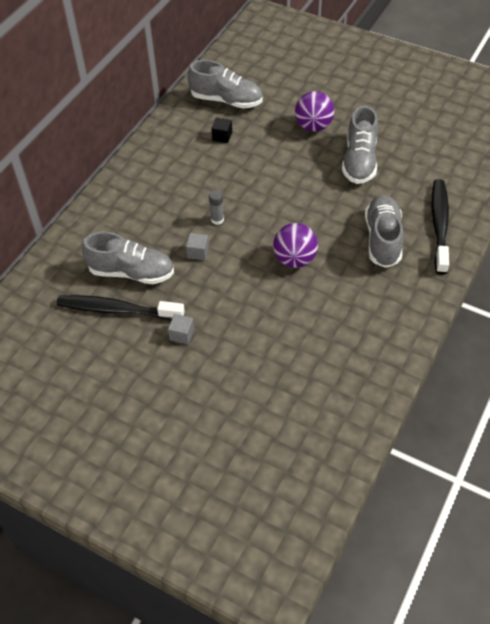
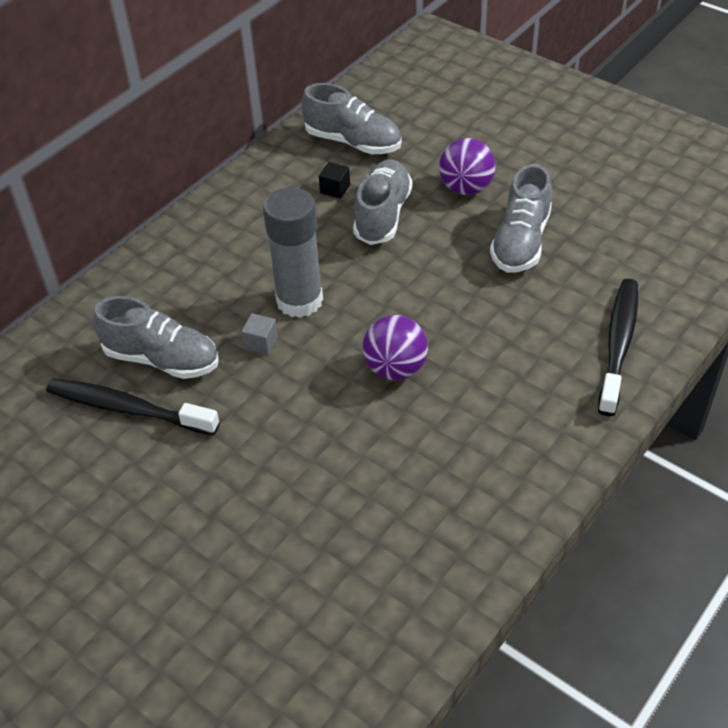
camera: 10 degrees right, 5 degrees down
(182, 334) = (208, 455): grey cube -> none
(217, 219) = (299, 300): grey glue stick -> grey glue stick, size x2.48
(382, 239) = (530, 355): grey shoe -> grey shoe (382, 215)

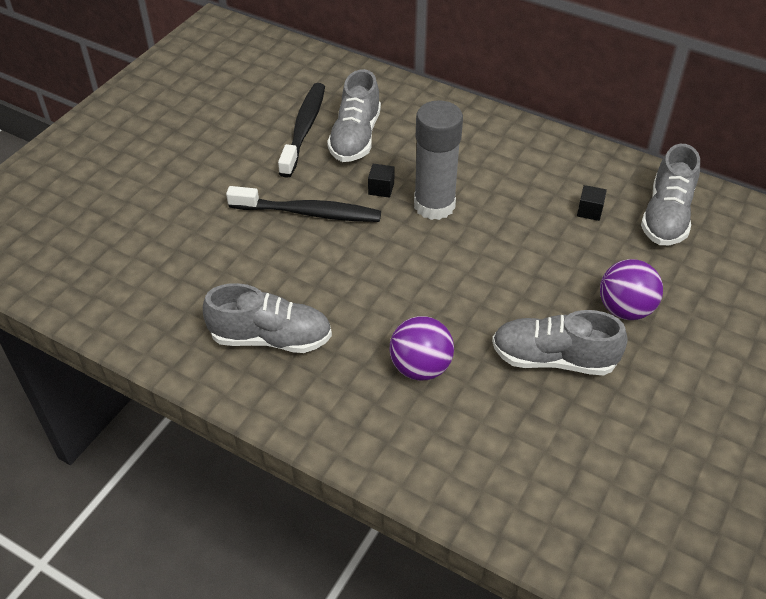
camera: 80 degrees right, 0 degrees up
(261, 342) = (381, 188): grey cube -> black cube
(382, 215) = (562, 248): grey shoe -> grey shoe (271, 338)
(395, 368) = (363, 275): purple ball -> purple ball (420, 367)
(618, 344) = (418, 446): black toothbrush -> black toothbrush (309, 213)

